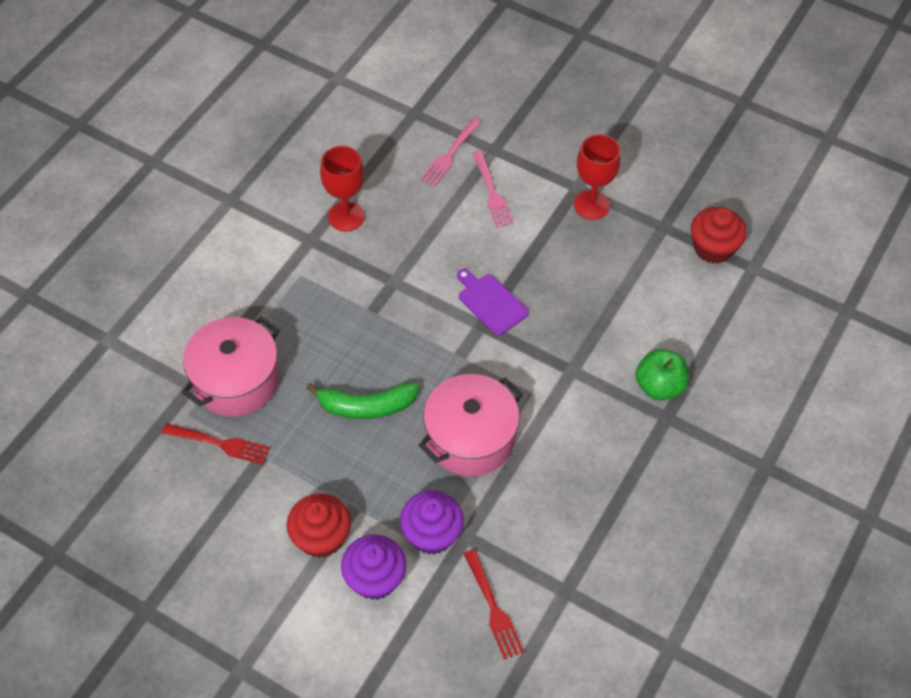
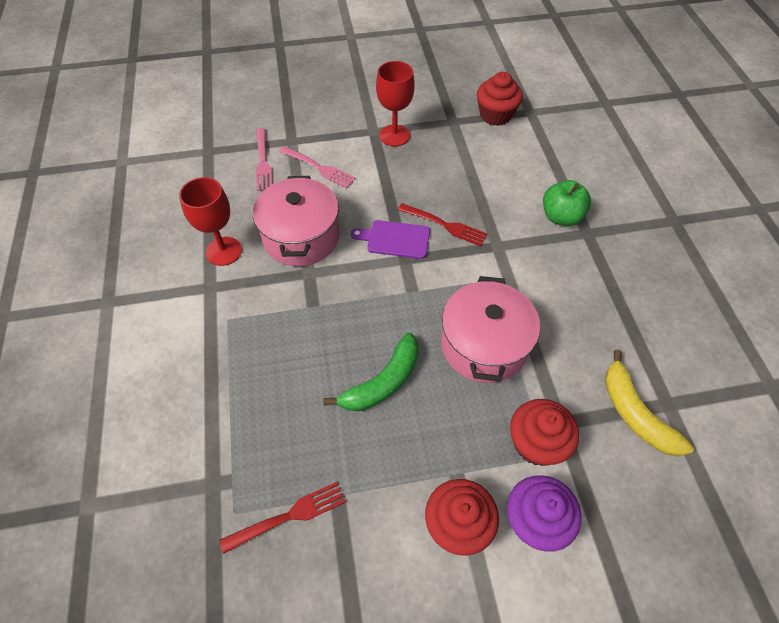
camera: 40 degrees left, 0 degrees up
(236, 380) = (251, 447): pink pot -> pink pot (301, 237)
(432, 534) = (536, 443): purple cupcake -> red cupcake
(492, 607) = (639, 462): red fork -> red fork (444, 225)
(530, 576) = (635, 413): none -> yellow banana

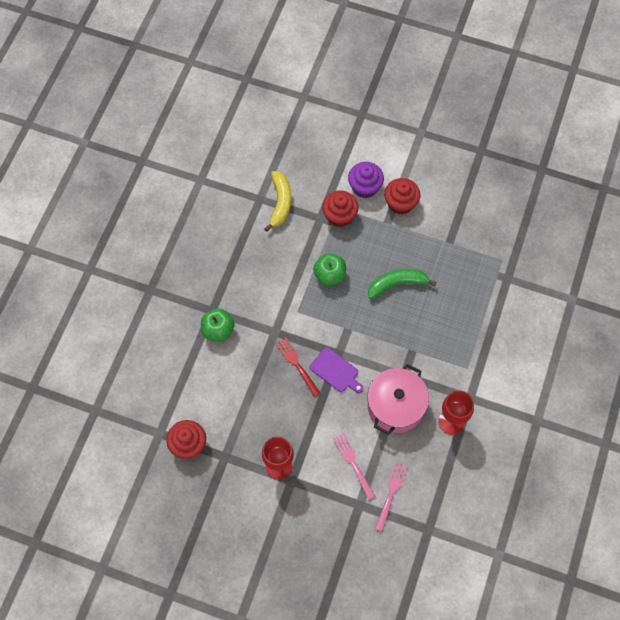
camera: 150 degrees left, 10 degrees up
(288, 517) = (477, 245): red fork -> none
(484, 345) = (330, 275): pink pot -> green apple

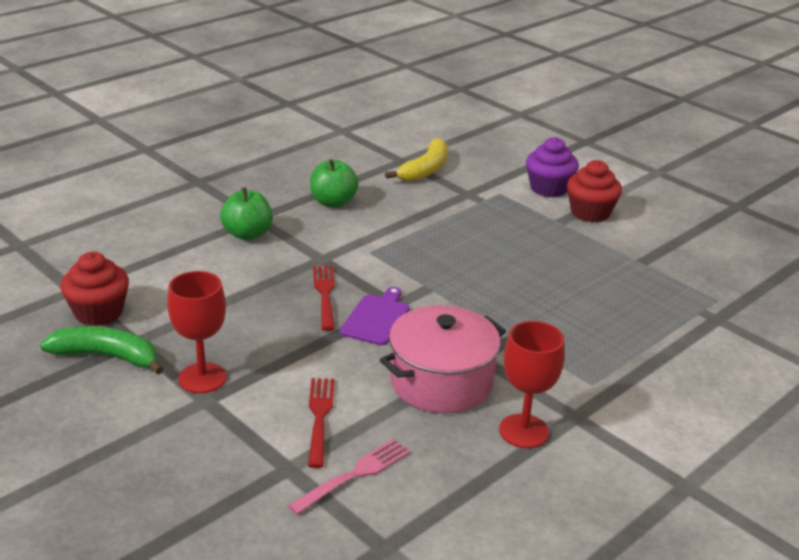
camera: 25 degrees right, 35 degrees down
(330, 275) = (442, 237): green apple -> green apple (333, 202)
(335, 371) = (376, 318): purple cutting board -> purple cutting board turned 135 degrees counterclockwise
(339, 216) = (496, 199): red cupcake -> none
(353, 464) = (320, 418): pink fork -> red fork
(397, 284) = (534, 272): green banana -> green banana (107, 357)

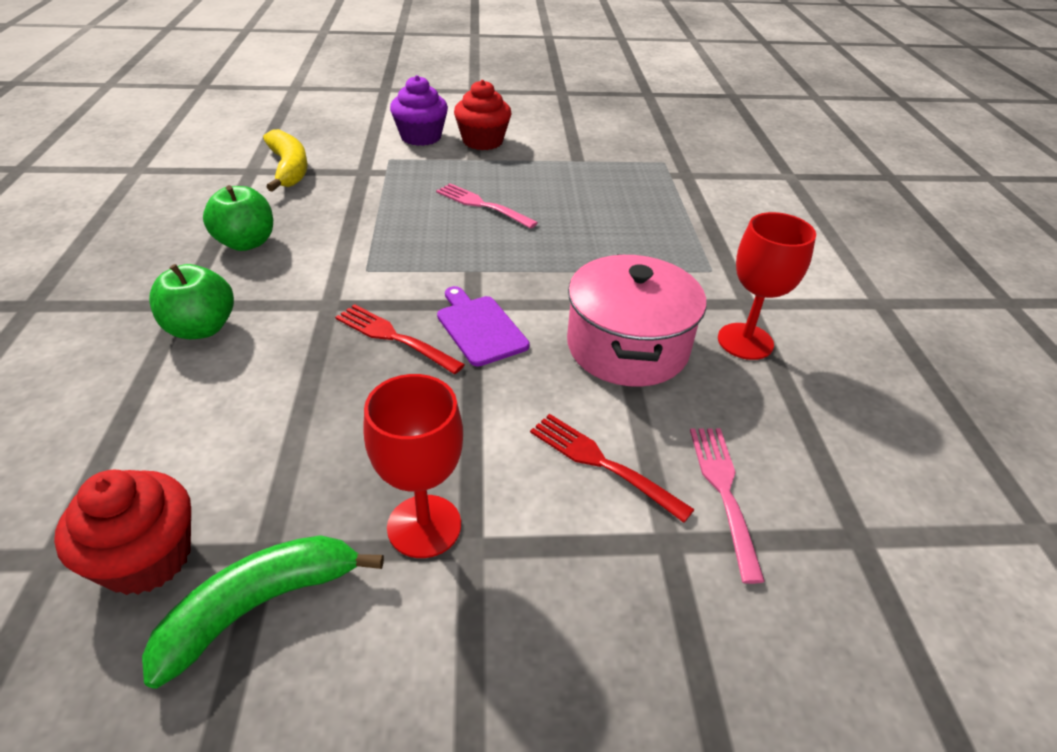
camera: 50 degrees left, 10 degrees up
(507, 254) = (483, 205): none -> pink fork

